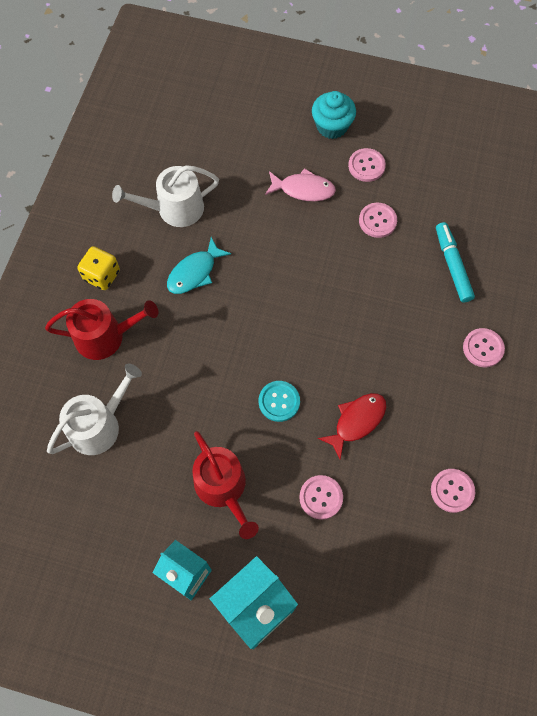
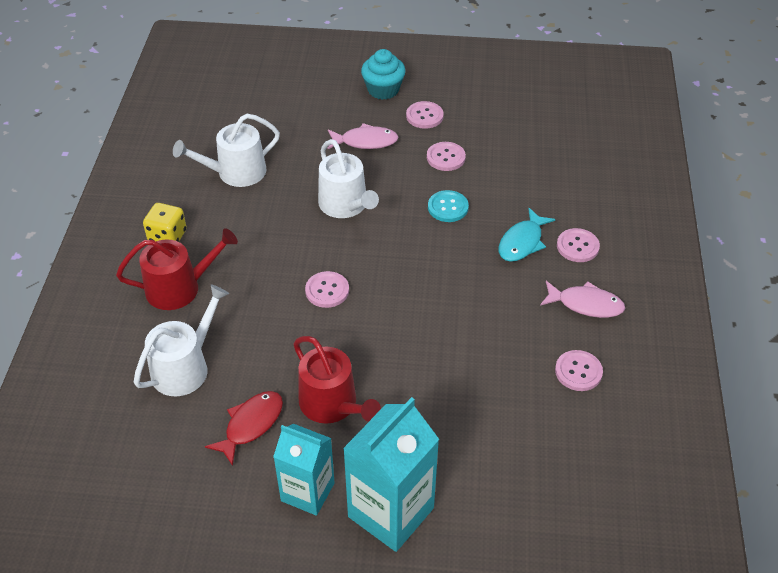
camera: 10 degrees left, 20 degrees down
(194, 272) = (266, 222): turquoise fish -> turquoise fish (522, 242)
(272, 264) = (346, 205): none -> white watering can
(279, 401) = (377, 319): turquoise button -> turquoise button (448, 207)
(321, 497) = (440, 398): pink button -> pink button (327, 290)
(357, 421) = (463, 325): red fish -> red fish (251, 424)
(452, 265) = (529, 183): turquoise marker -> none
(476, 417) = (586, 304): none -> pink fish

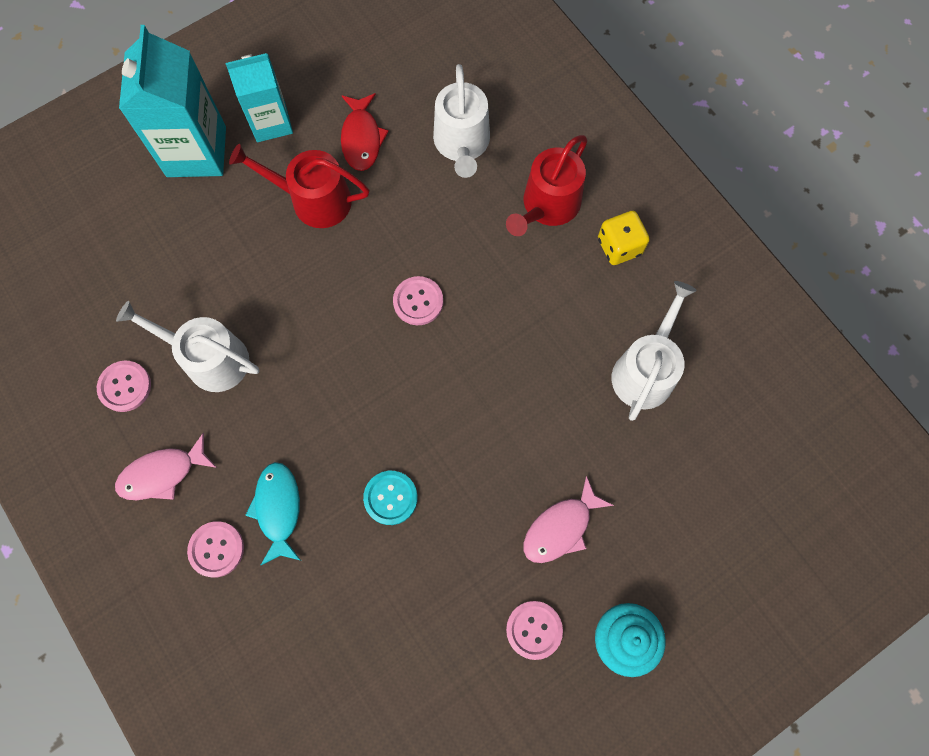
camera: 140 degrees right, 25 degrees up
(346, 205) = (495, 416): white watering can -> white watering can (209, 359)
(446, 157) = (452, 575): pink button -> none

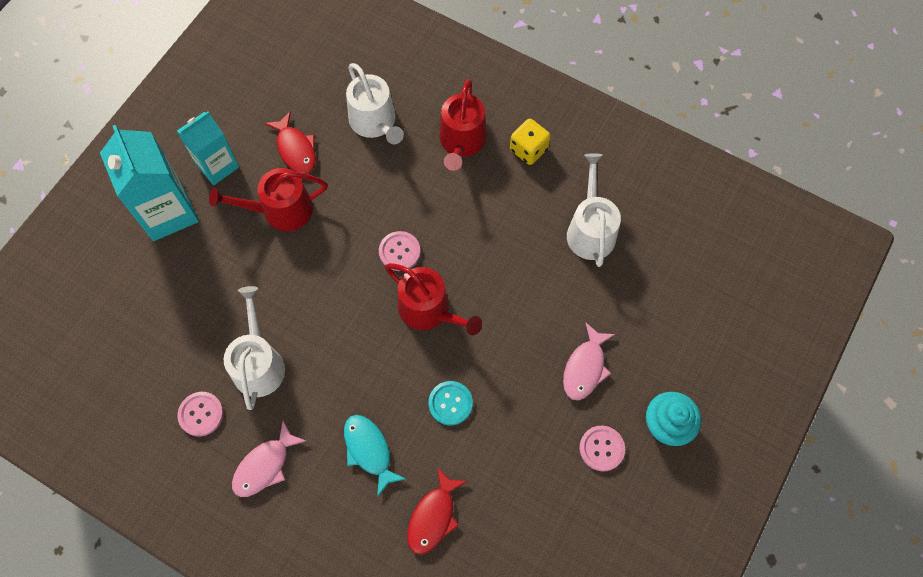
camera: 25 degrees left, 5 degrees down
(209, 359) = (258, 363): white watering can -> white watering can turned 90 degrees clockwise
(216, 549) = (336, 502): pink button -> none
(310, 616) = (433, 517): none -> red fish
(418, 382) = (429, 310): none -> red watering can

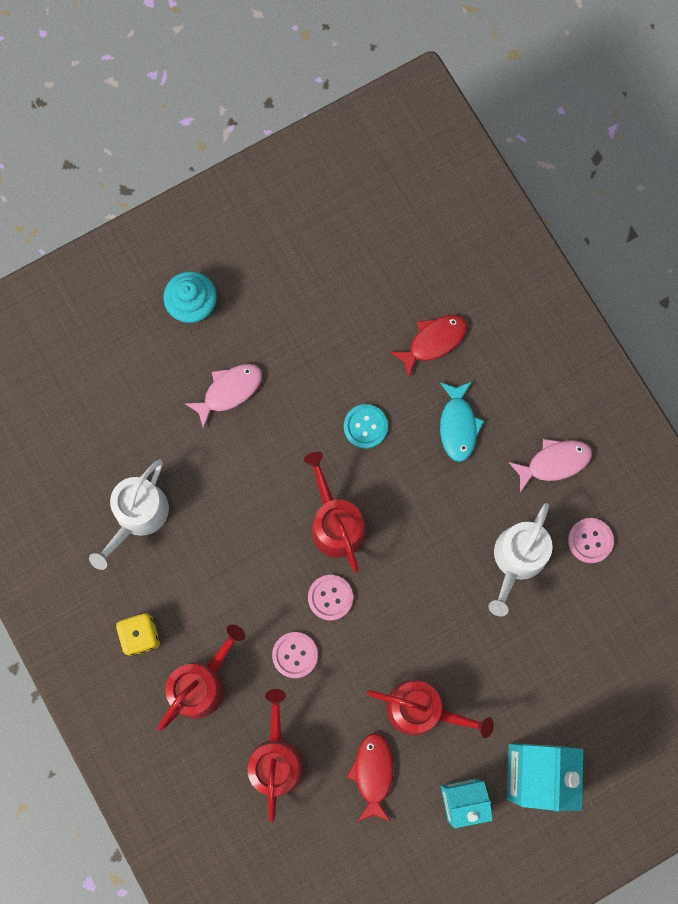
camera: 150 degrees left, 10 degrees up
(375, 122) = (275, 758): white watering can -> red watering can
(601, 448) = (260, 317): pink button -> pink button (295, 655)

